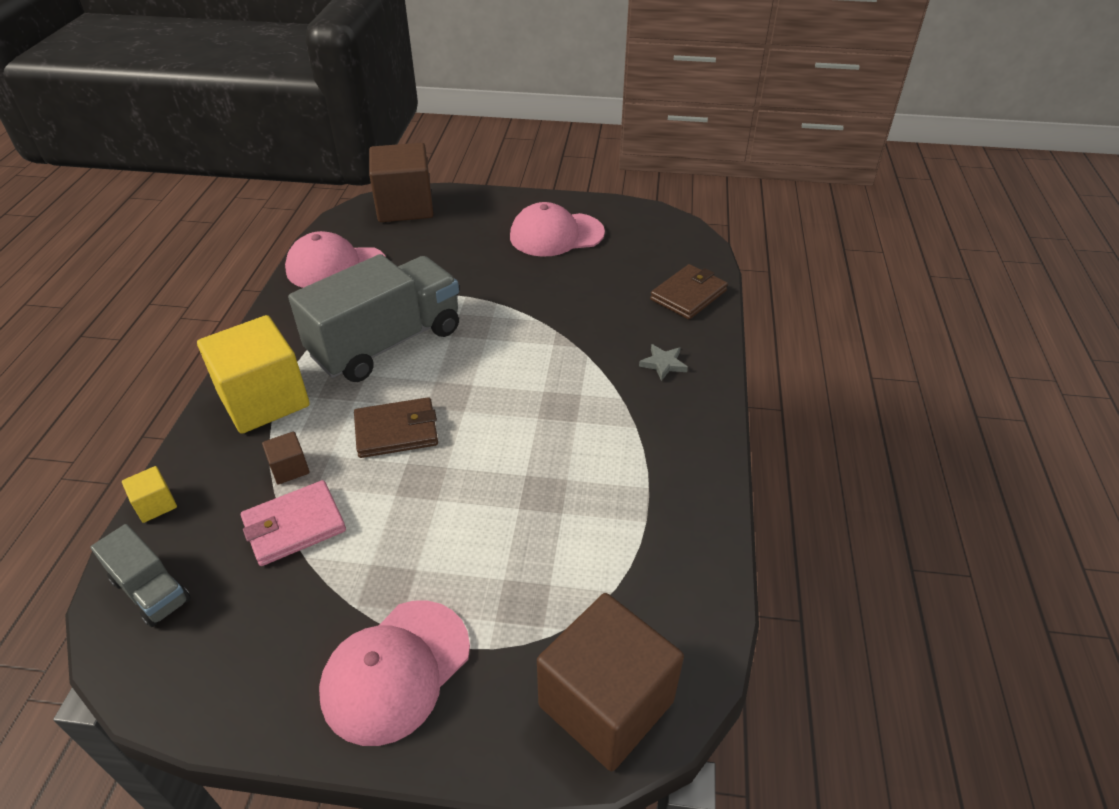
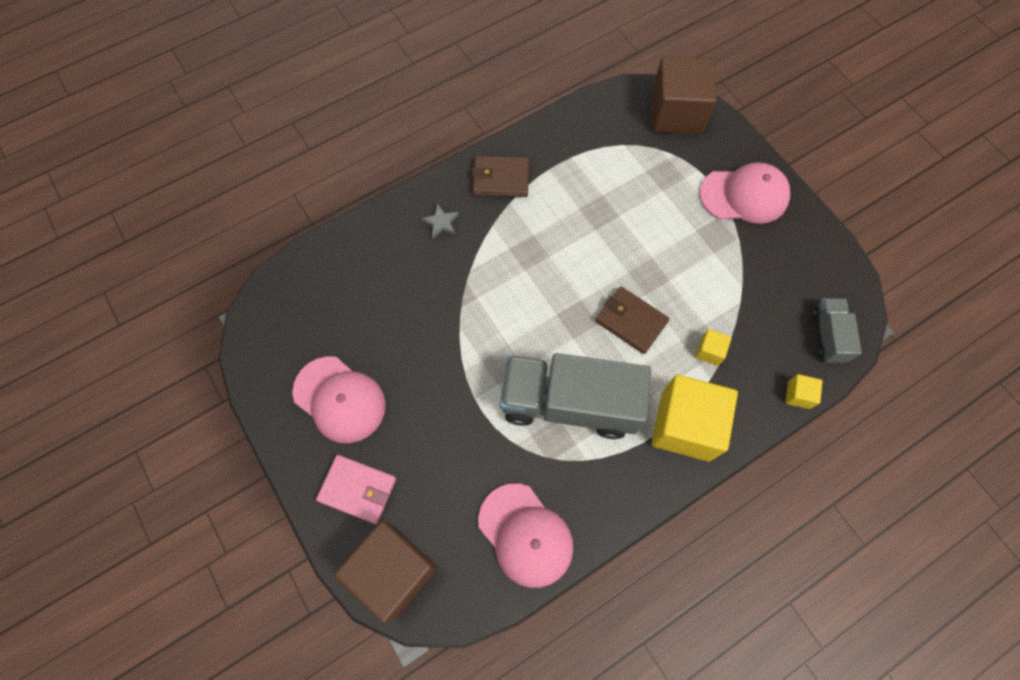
camera: 130 degrees left, 25 degrees up
(289, 468) = (709, 351): brown cube -> yellow cube
(294, 526) = (734, 309): pink wallet -> pink wallet (357, 489)
(688, 295) = (351, 253): brown wallet -> brown wallet (501, 179)

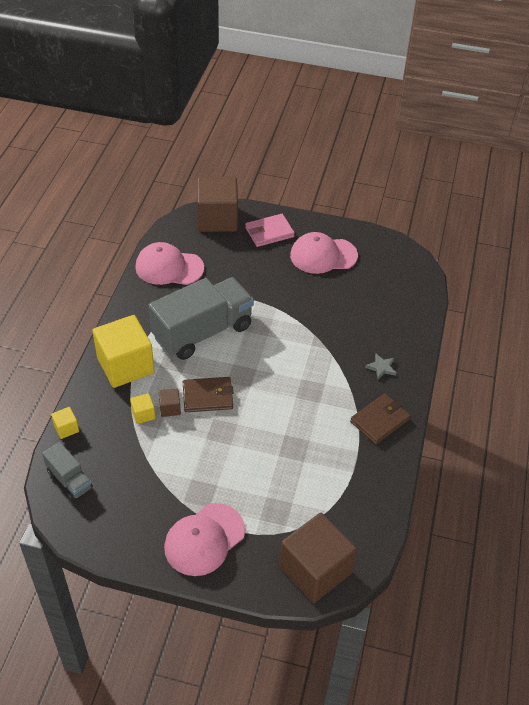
camera: 135 degrees right, 20 degrees down
(678, 337) = (170, 408): none -> brown cube

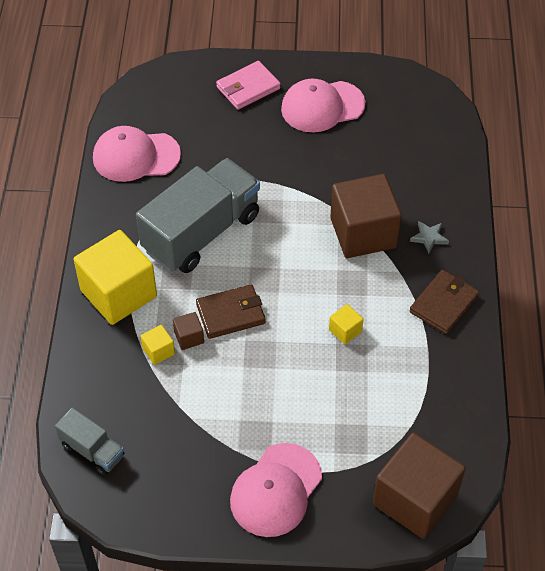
camera: 10 degrees left, 5 degrees up
(66, 428) = (69, 387): yellow cube -> yellow cube (345, 330)
(217, 219) = (178, 81): brown cube -> brown cube (363, 233)

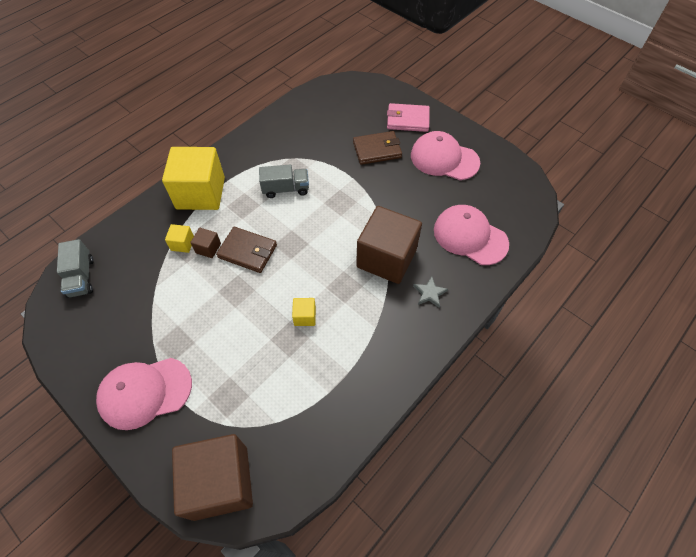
camera: 40 degrees right, 5 degrees up
(136, 156) = (298, 120): pink cap -> pink cap (470, 236)
(201, 233) = (286, 189): grey truck -> grey truck, size x0.48
(443, 304) = (391, 349): brown wallet -> brown wallet (377, 150)

